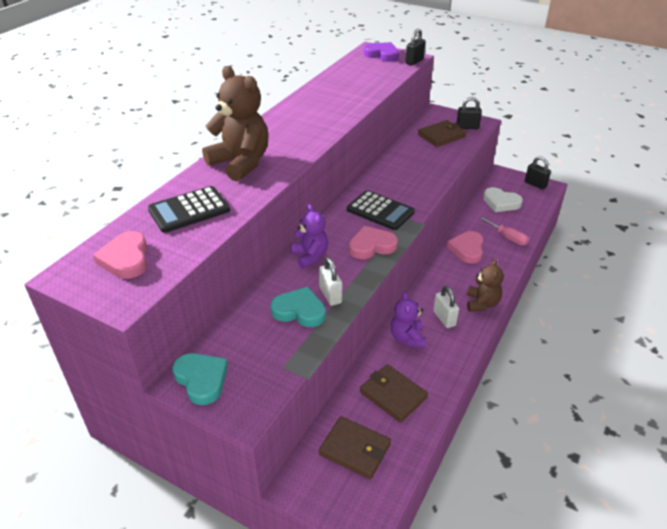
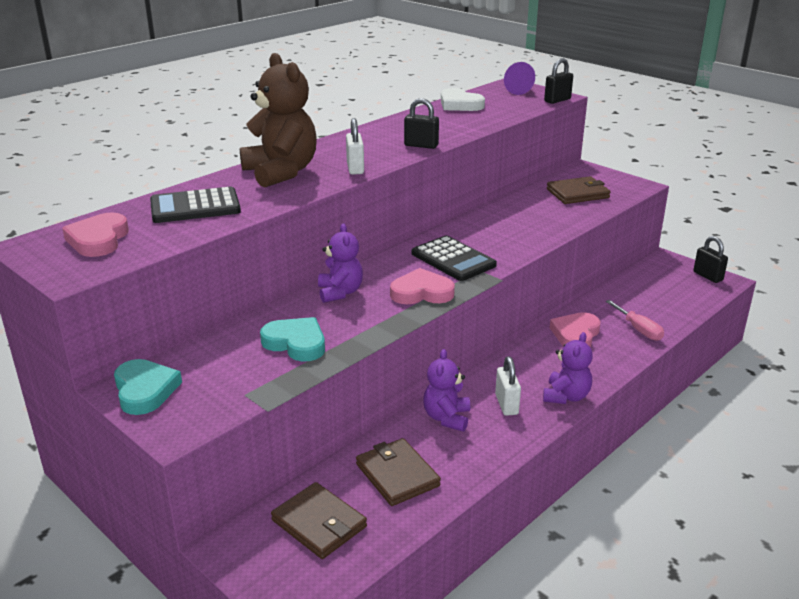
camera: 15 degrees right, 10 degrees down
(330, 295) = (342, 333): white padlock -> white padlock (355, 168)
(382, 55) = (520, 91): purple heart -> purple cone
(467, 127) = (617, 188): black padlock -> black padlock (421, 145)
(482, 303) = (566, 396): brown teddy bear -> purple teddy bear
(501, 202) = (648, 290): white heart -> white heart (459, 104)

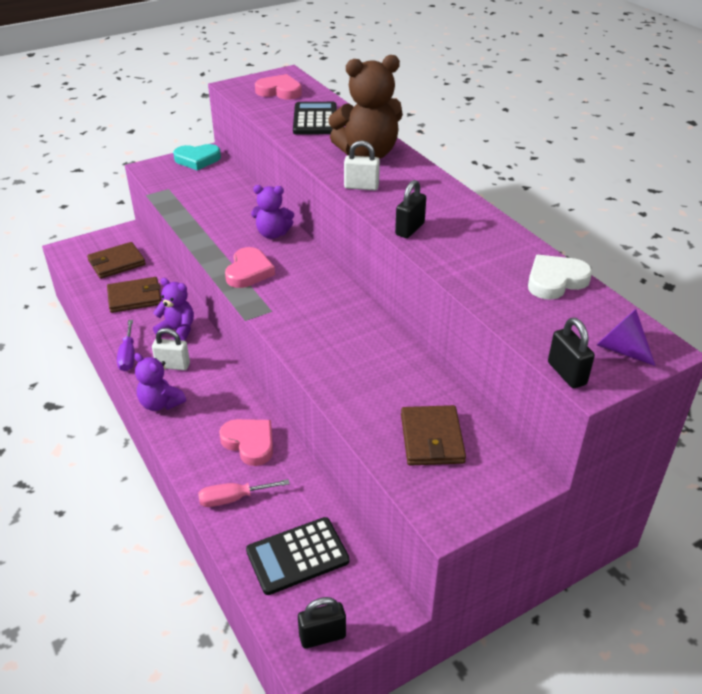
camera: 105 degrees right, 10 degrees up
(296, 343) = (212, 209): turquoise heart -> none
(453, 259) = (299, 299): black calculator -> black calculator (297, 556)
(511, 442) = (128, 356): none -> purple screwdriver

